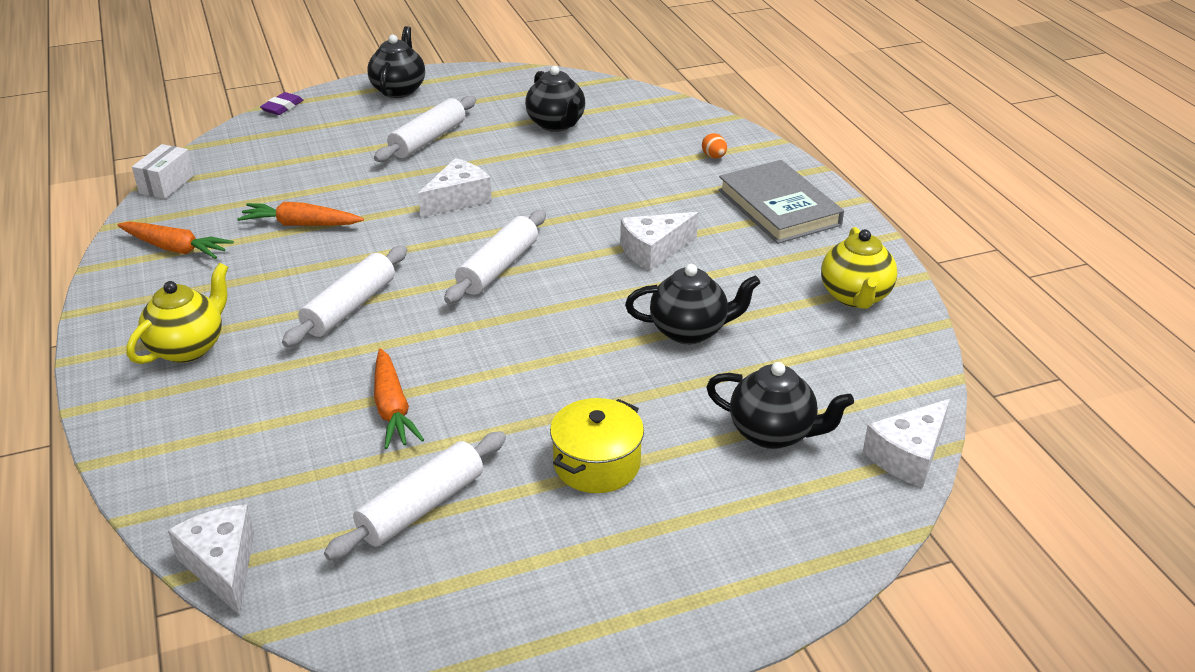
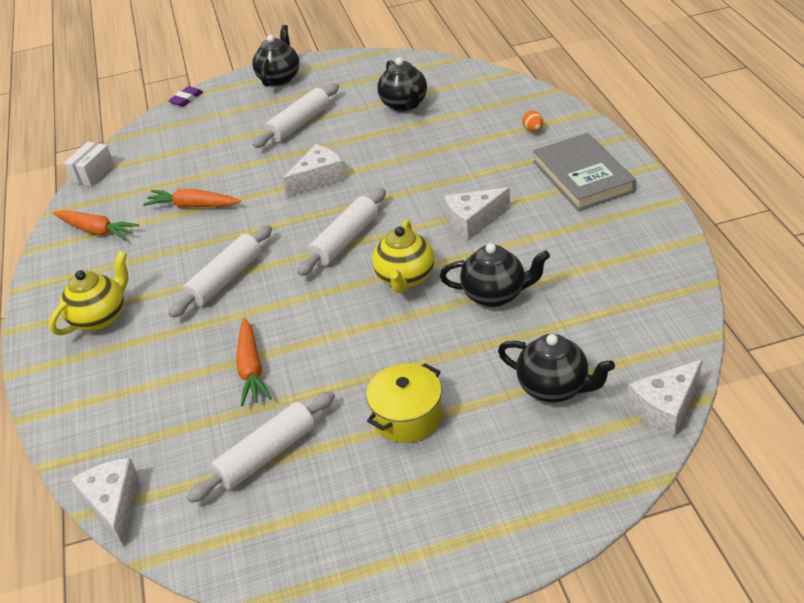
camera: 10 degrees right, 5 degrees up
(855, 297) = (638, 259): yellow teapot -> yellow teapot (405, 278)

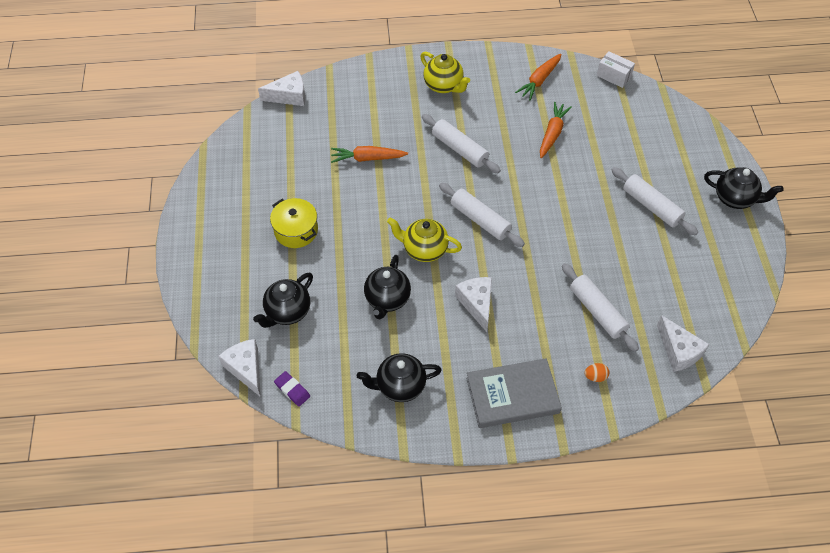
camera: 95 degrees right, 15 degrees up
(186, 99) = (713, 132): purple eraser -> purple eraser (292, 390)
(266, 454) = (295, 161): white rolling pin -> white rolling pin (597, 311)
(318, 178) = (565, 212): white cheese -> white cheese (678, 351)
(404, 105) = (664, 286): black teapot -> black teapot (400, 386)

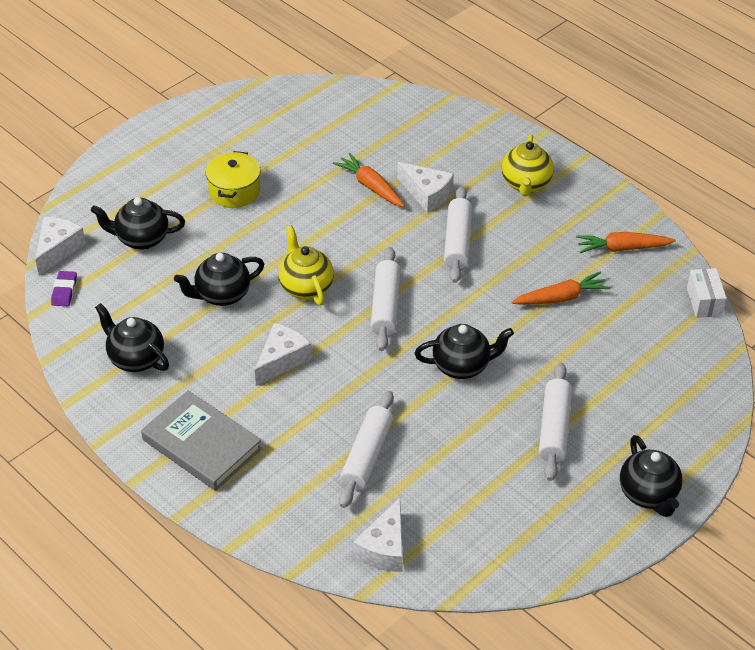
camera: 50 degrees right, 10 degrees down
(289, 96) = (384, 92): white cheese -> white cheese (427, 194)
(565, 216) = (462, 366): none -> black teapot
(595, 376) = (285, 496): orange egg -> none

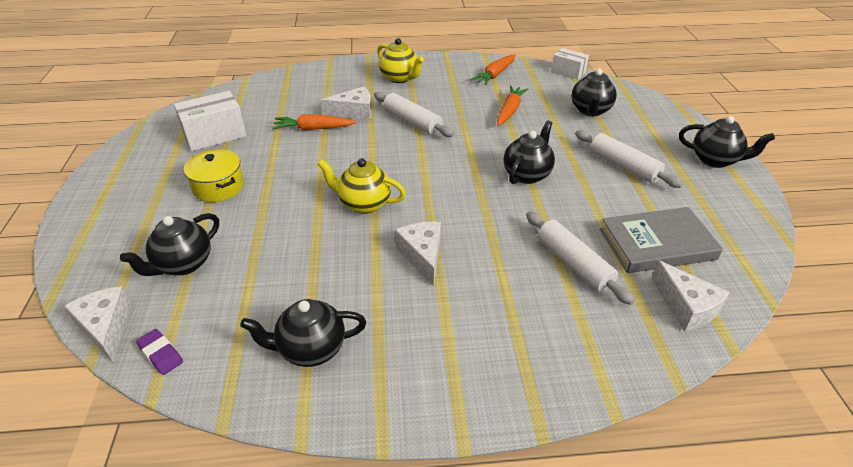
camera: 50 degrees left, 5 degrees down
(202, 444) = (466, 361): grey book -> grey book (657, 244)
(222, 295) = (311, 251): black teapot -> black teapot (590, 110)
(292, 136) = (215, 135): none -> white box
(386, 306) = (431, 177): white rolling pin -> none

